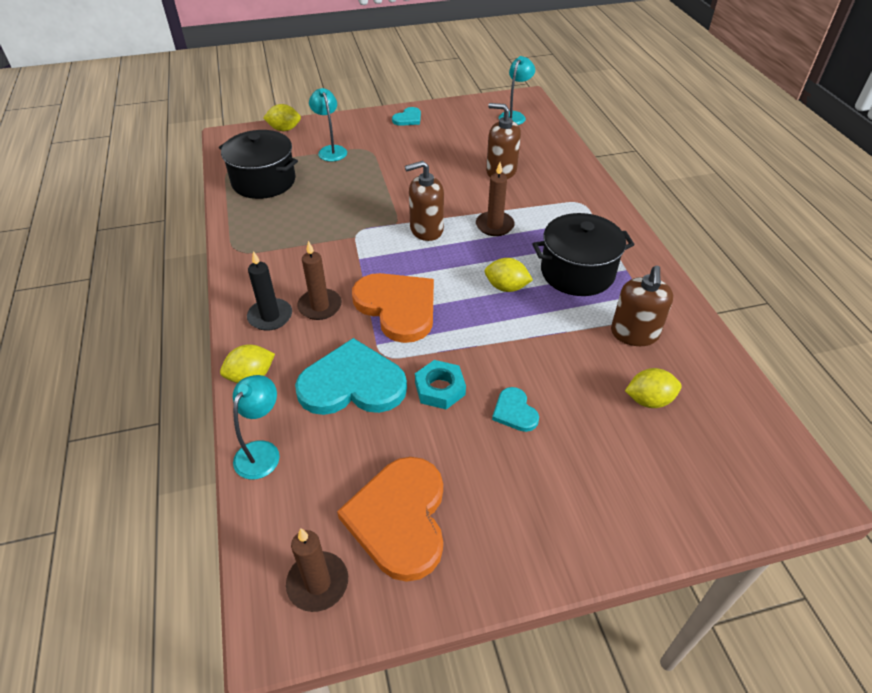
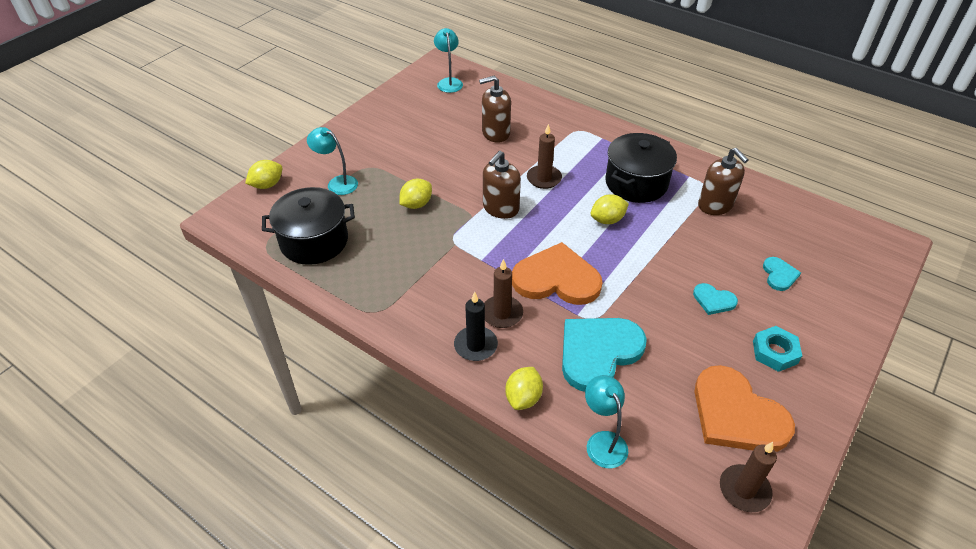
camera: 40 degrees left, 0 degrees up
(408, 118) = (367, 123): turquoise heart -> turquoise heart (779, 275)
(440, 388) = (655, 316): turquoise nut -> turquoise nut (775, 352)
(649, 400) = (770, 243): yellow lemon -> yellow lemon (416, 204)

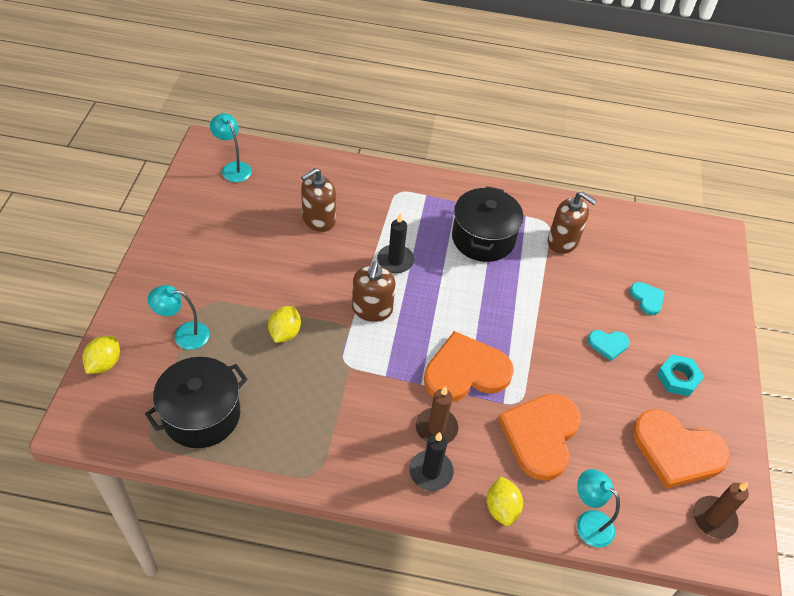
camera: 30 degrees left, 5 degrees up
(544, 178) = (395, 260): brown candle -> black candle
(598, 352) = (541, 435): turquoise heart -> orange heart
(607, 220) = (478, 289): yellow lemon -> none

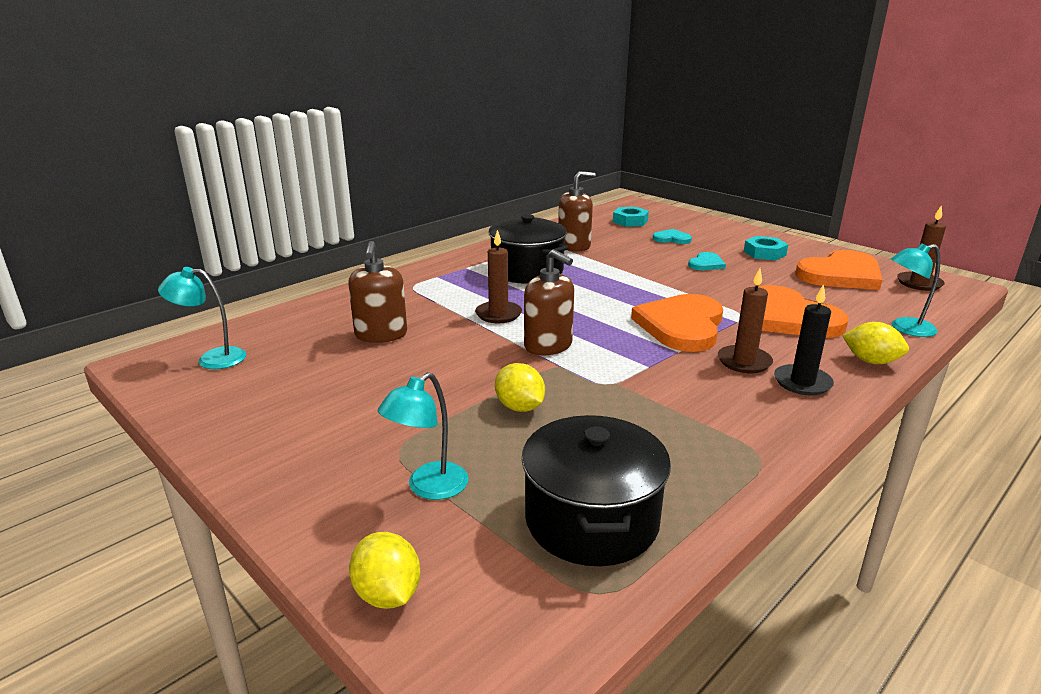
camera: 50 degrees left, 25 degrees down
(395, 260) = (498, 314): black candle -> brown candle
(663, 252) = (630, 221): none -> turquoise nut

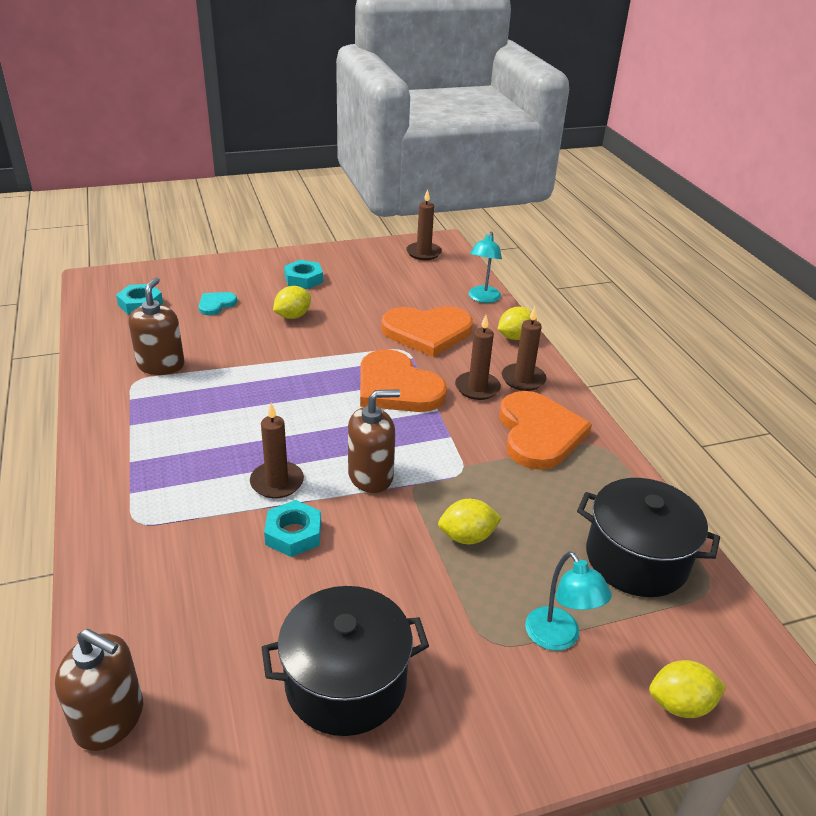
camera: 65 degrees left, 10 degrees up
(212, 359) = (172, 775): turquoise lamp -> none
(381, 334) = (245, 588): brown soap dispenser -> brown soap dispenser (110, 719)
(450, 335) = (293, 533): none -> turquoise nut
(527, 271) = (190, 422): black pot -> black pot (346, 682)
(706, 264) = (293, 316): turquoise heart -> yellow lemon
(802, 382) = (523, 379): black candle -> brown candle
(841, 275) = (379, 272): orange heart -> orange heart (538, 433)

